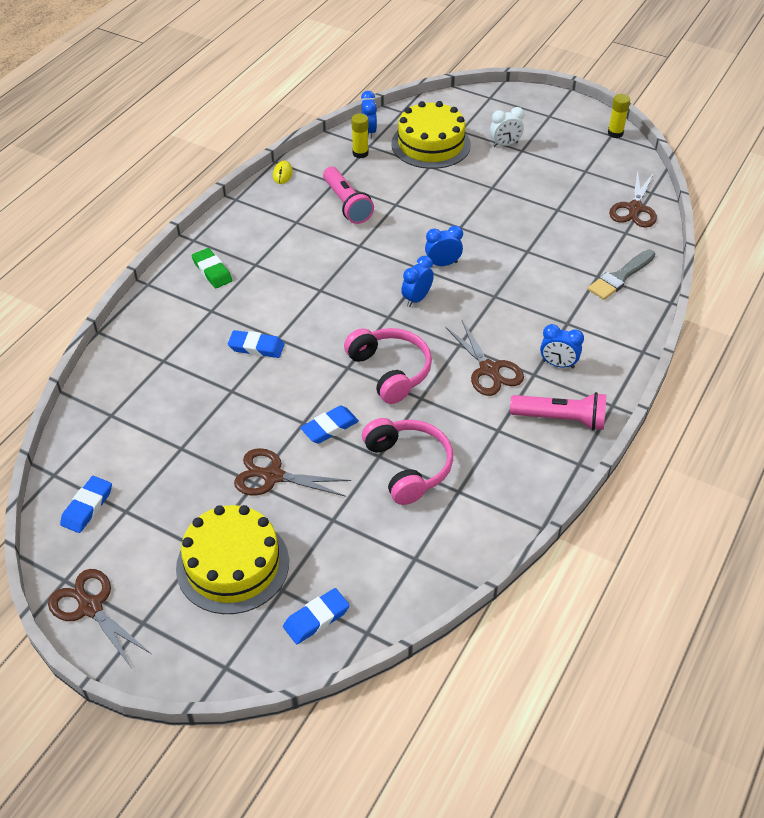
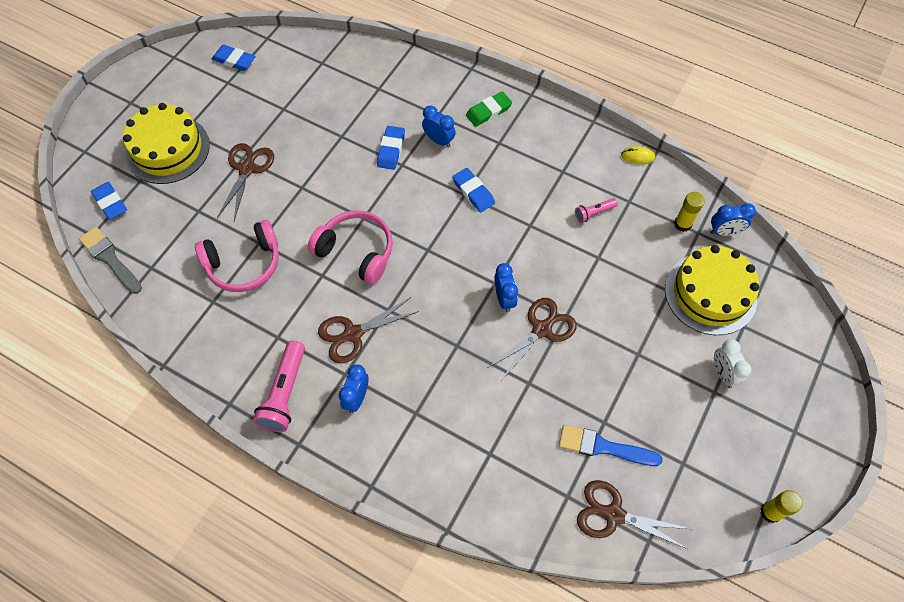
camera: 90 degrees right, 15 degrees up
(90, 607) = (148, 73): brown scissors -> brown scissors (541, 329)
(329, 427) = (294, 206): blue eraser -> blue eraser (473, 192)
(347, 204) = (594, 213): pink flashlight -> pink flashlight, size x0.54
(390, 371) = (356, 251): pink headphones -> pink headphones turned 120 degrees counterclockwise
(417, 299) = (452, 274): blue clock -> blue clock (439, 140)
(579, 211) = (603, 447): none -> blue brush
(620, 277) = (488, 479): grey brush -> grey brush (110, 258)

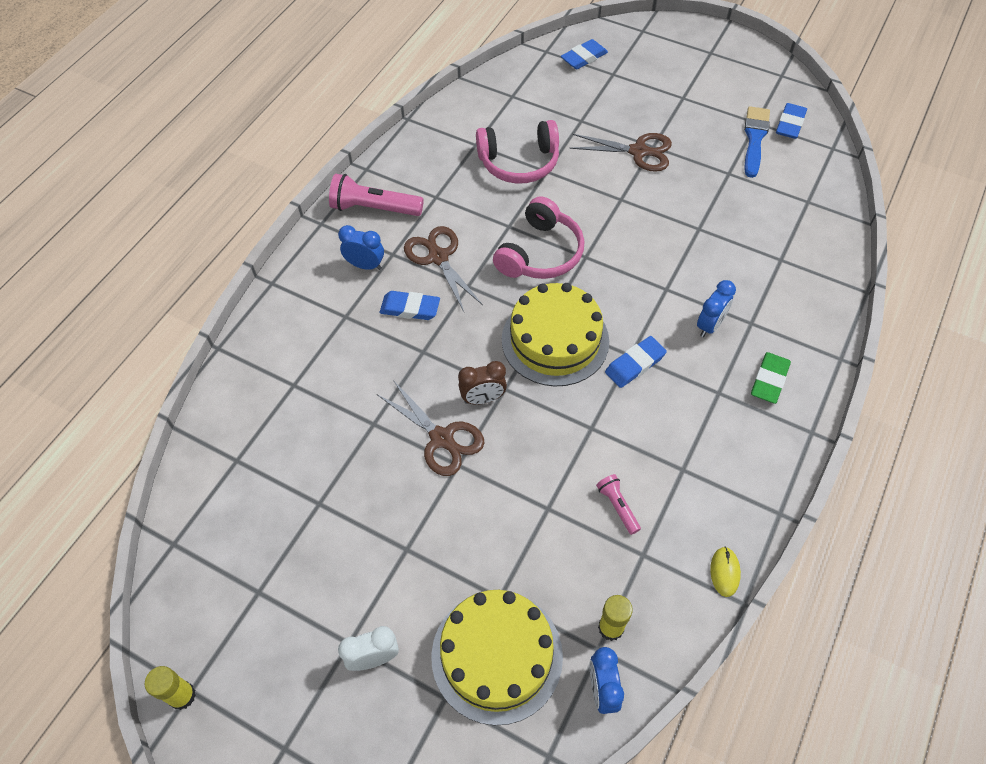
camera: 90 degrees right, 5 degrees down
(110, 258) = (520, 67): grey brush -> none
(167, 149) = (655, 88): yellow cake -> yellow cake (555, 340)
(244, 264) = (519, 162): pink headphones -> pink headphones turned 75 degrees counterclockwise
(391, 150) = (686, 277): blue eraser -> blue eraser (410, 308)
(488, 111) = (769, 380): green eraser -> green eraser turned 60 degrees clockwise
(504, 299) = (483, 399): blue clock -> brown clock
(603, 447) = (288, 500): blue brush -> blue brush (754, 138)
(614, 514) = (208, 507): brown scissors -> none

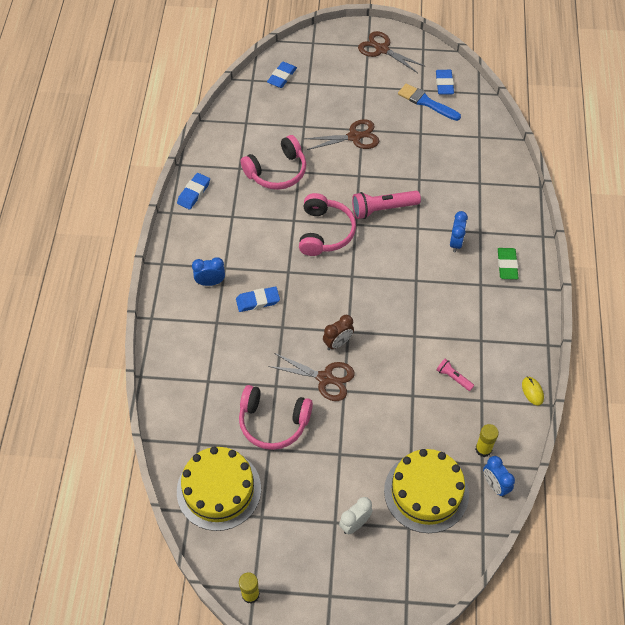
camera: 25 degrees left, 0 degrees up
(343, 470) = (273, 422): none -> pink headphones
(374, 208) = (193, 239): pink flashlight -> pink flashlight (383, 209)
(438, 257) = (257, 259): brown scissors -> brown scissors (382, 49)
(555, 340) = (364, 288): yellow cake -> yellow cake (219, 490)
(635, 364) = (421, 285): blue eraser -> blue eraser (194, 193)
(754, 138) = (426, 102): blue brush -> blue brush turned 45 degrees counterclockwise

